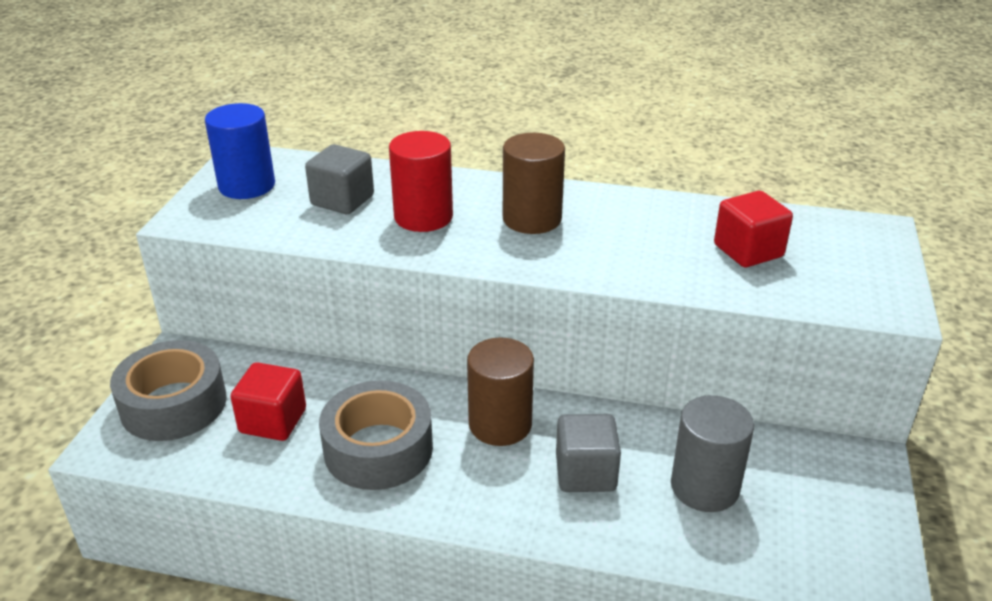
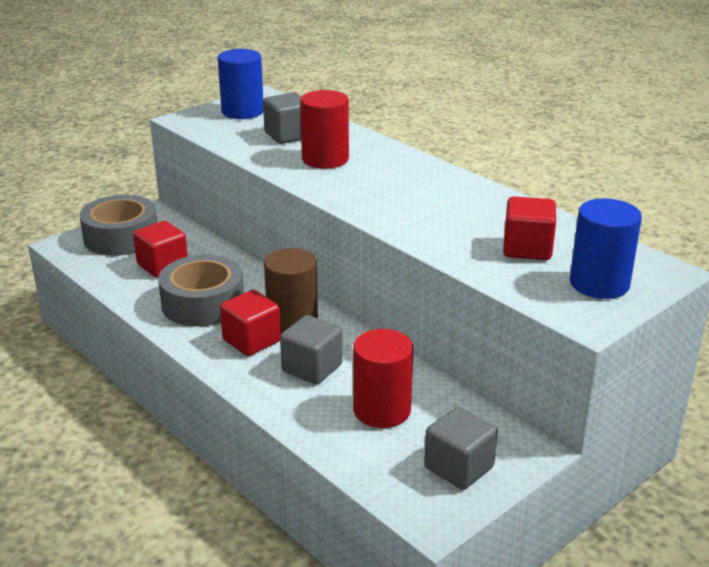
camera: 35 degrees right, 5 degrees down
(487, 471) = (251, 341): none -> red cube
(532, 219) = (396, 182): brown cylinder -> none
(704, 487) = (382, 410): grey cylinder -> red cylinder
(838, 513) = (459, 467): none -> grey cube
(851, 265) = (599, 284): none -> blue cylinder

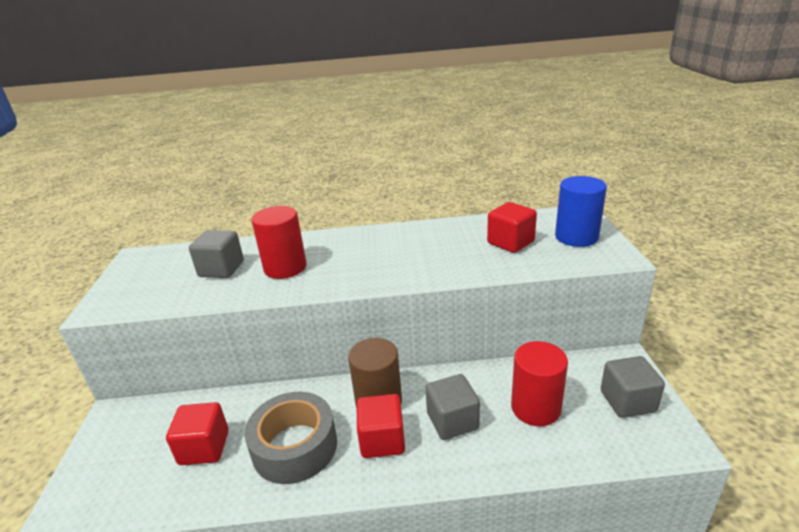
camera: 50 degrees left, 0 degrees up
(121, 237) = (117, 457): grey tape -> none
(242, 111) = (144, 274): blue cylinder -> none

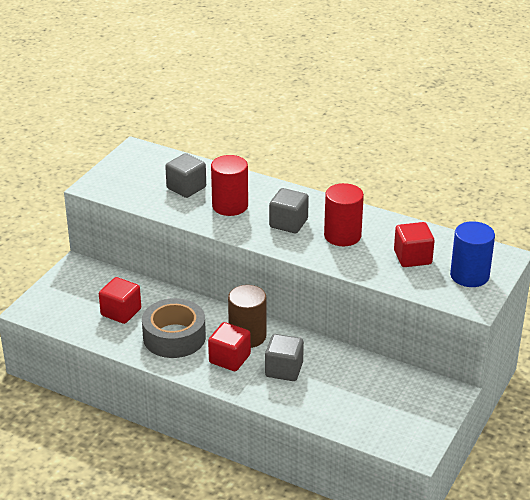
camera: 30 degrees right, 5 degrees up
(535, 408) = (347, 388): red cylinder -> red cylinder (342, 236)
(627, 401) = (415, 415): grey cube -> grey cube (288, 223)

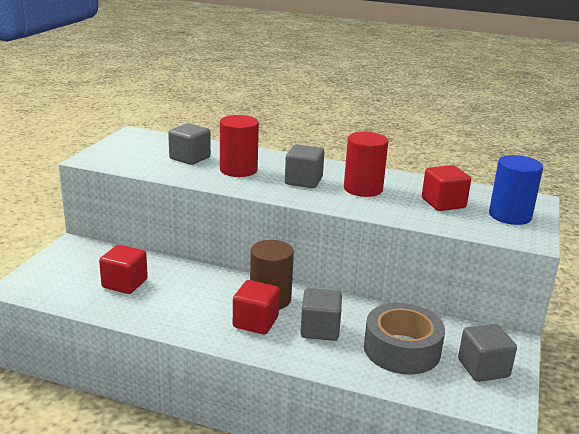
camera: 10 degrees left, 10 degrees down
(174, 337) = (188, 304): grey tape -> grey tape (402, 349)
(413, 415) = (483, 368): none -> grey cube

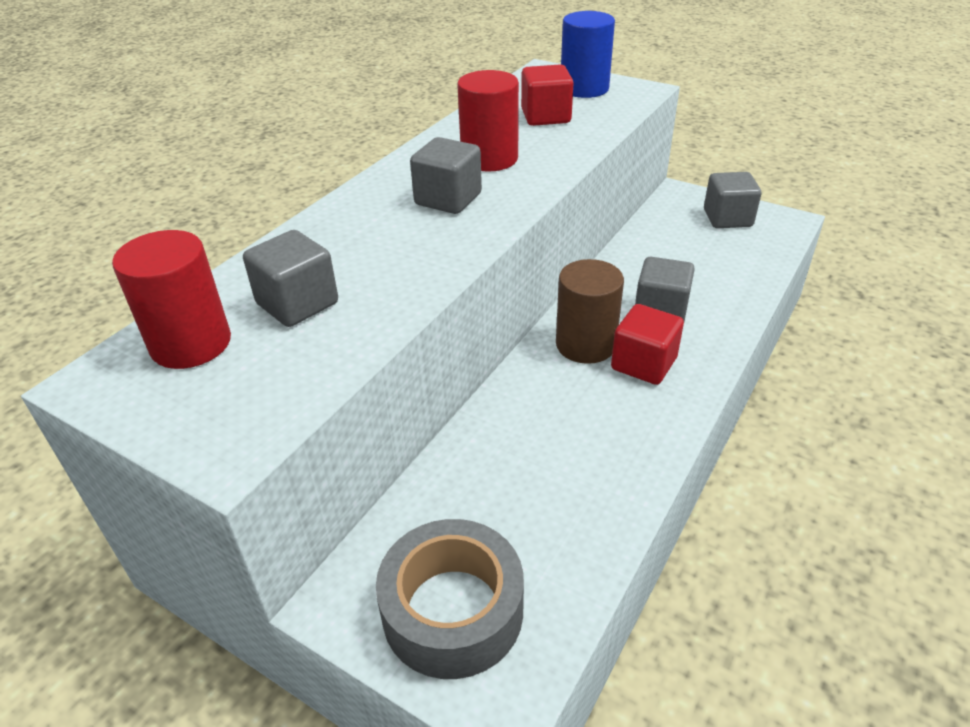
camera: 75 degrees left, 15 degrees up
(125, 283) = (518, 510): red cube -> none
(238, 170) = (380, 253): red cylinder -> red cylinder (191, 343)
(402, 349) = (698, 259): grey tape -> grey tape (453, 610)

